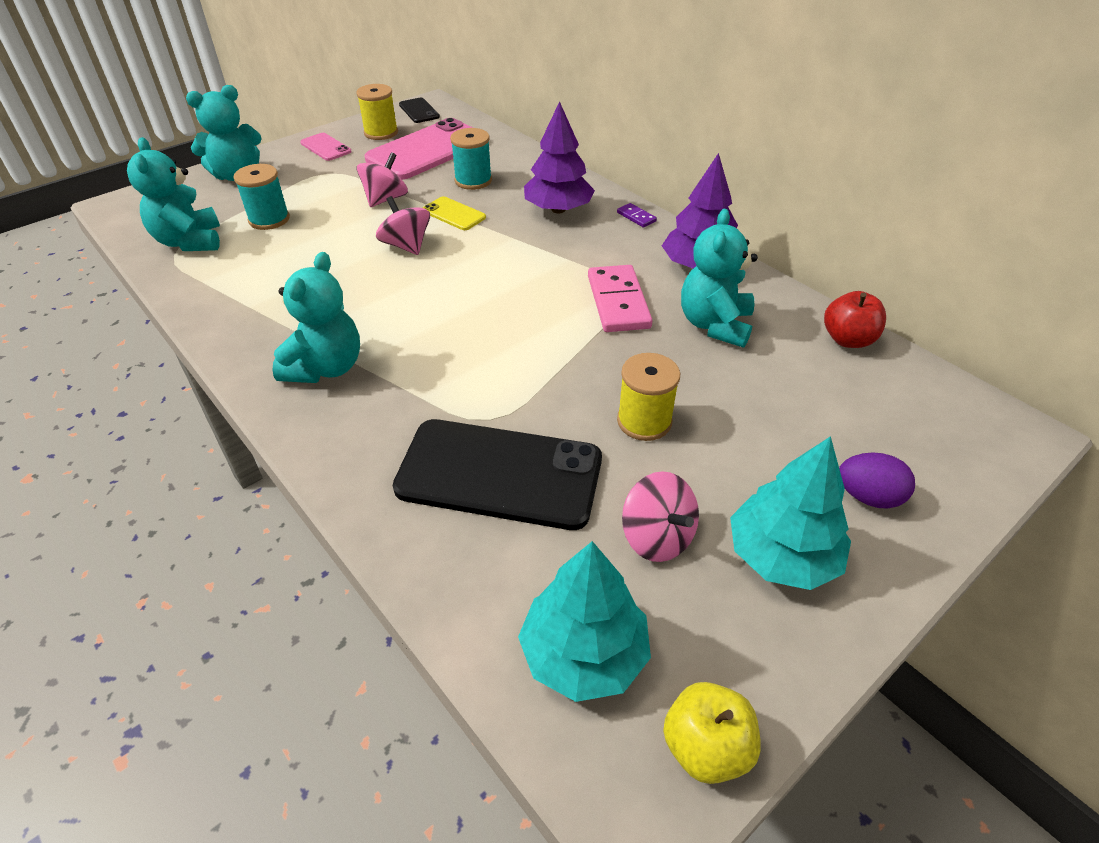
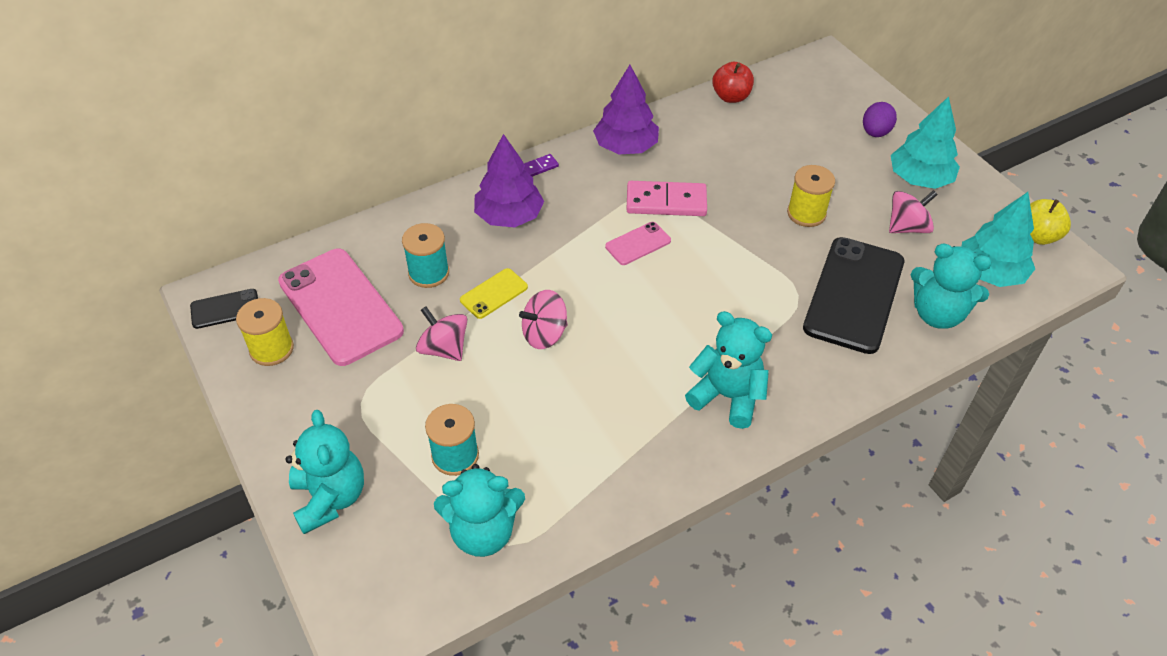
camera: 80 degrees left, 5 degrees up
(326, 147) = (288, 406): pink phone -> pink phone (638, 244)
(714, 325) = (704, 155): turquoise teddy bear -> turquoise teddy bear (937, 314)

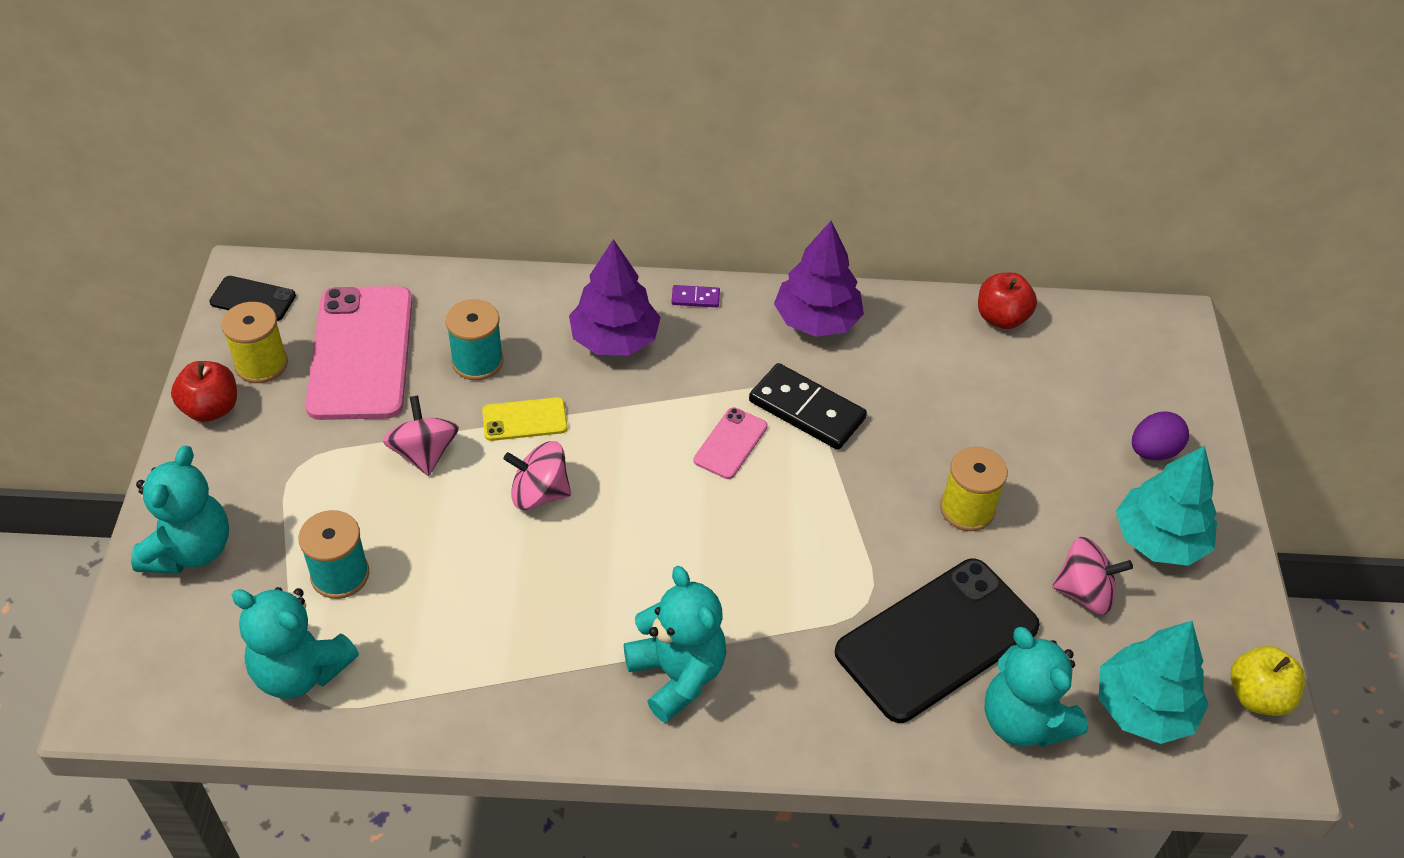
camera: 30 degrees right, 0 degrees up
(259, 397) = (211, 408): none -> red apple
(638, 244) = (730, 443): pink phone -> pink phone turned 60 degrees counterclockwise
(666, 202) = (806, 410): pink domino -> black domino

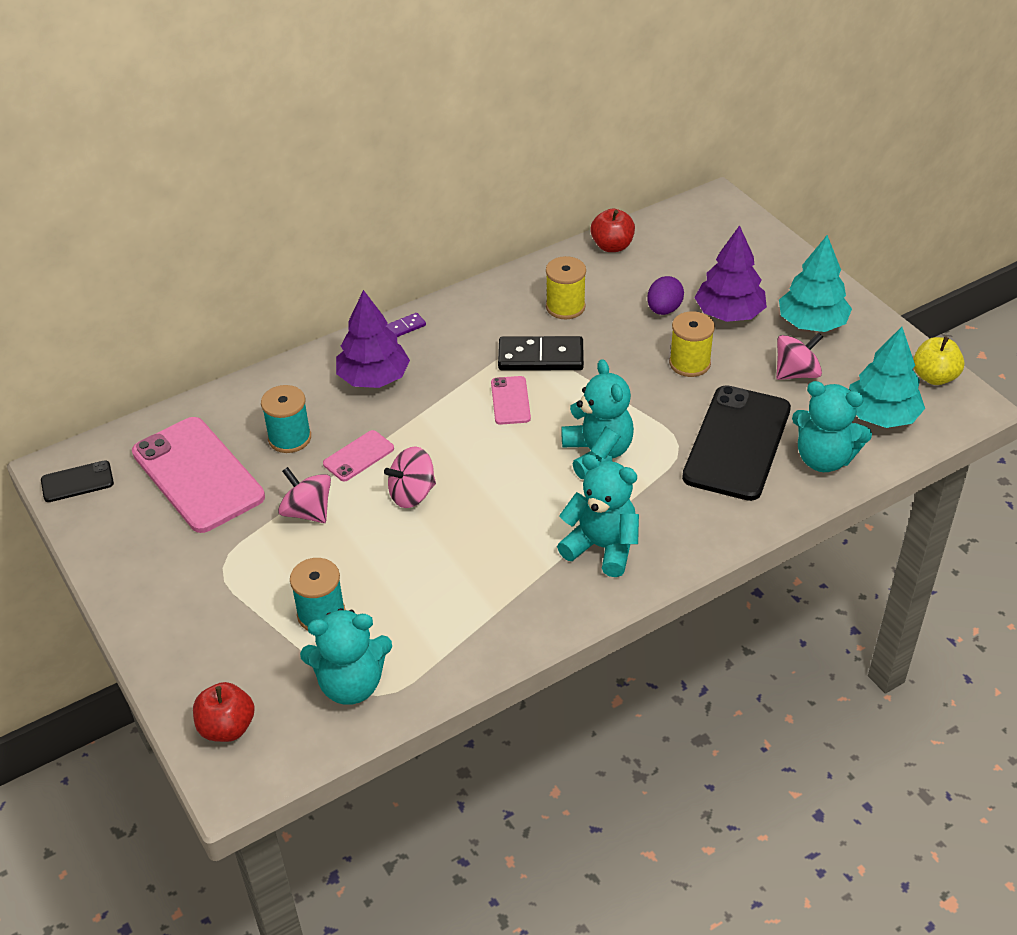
camera: 30 degrees left, 5 degrees down
(190, 550) = (194, 659): turquoise teddy bear -> turquoise teddy bear (597, 454)
(211, 408) = (118, 566): red apple -> red apple (227, 727)
(261, 364) = (128, 519): yellow spool -> yellow spool (565, 307)
(524, 420) = (358, 456): yellow phone -> pink phone
(817, 320) = (498, 302): purple tree -> purple tree (729, 314)
(1153, 451) = (766, 277): purple egg -> purple egg (664, 309)

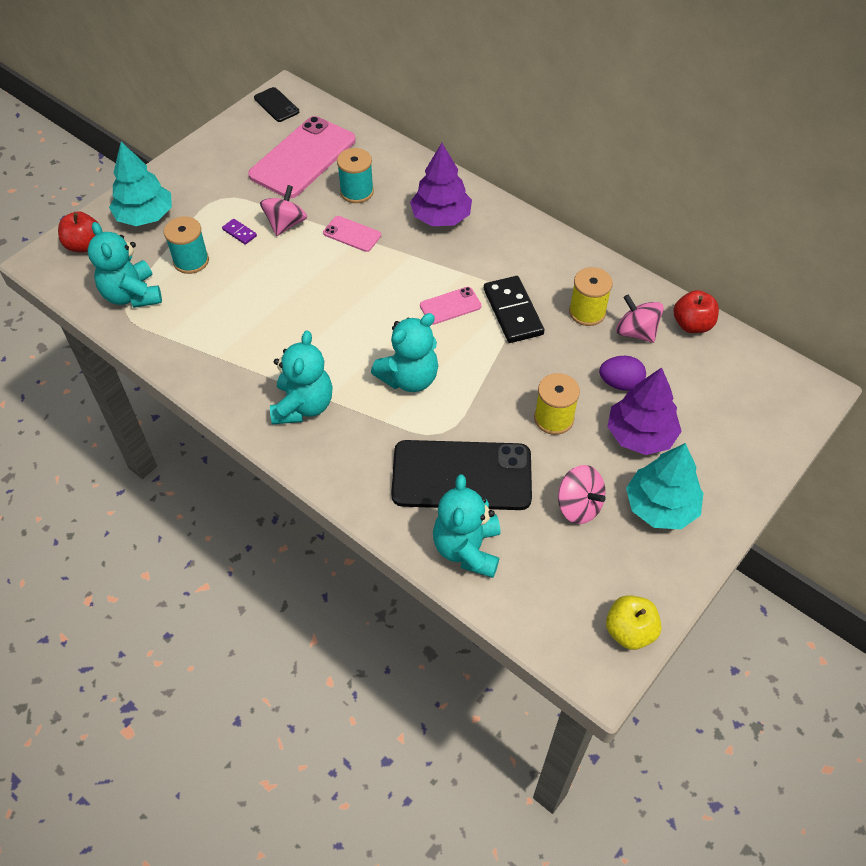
camera: 70 degrees right, 10 degrees up
(405, 327) = (509, 218): purple domino -> purple domino (239, 233)
(412, 494) = (323, 275): pink spinning top -> pink spinning top (636, 332)
(881, 416) = (548, 589): turquoise tree -> turquoise tree (145, 216)

